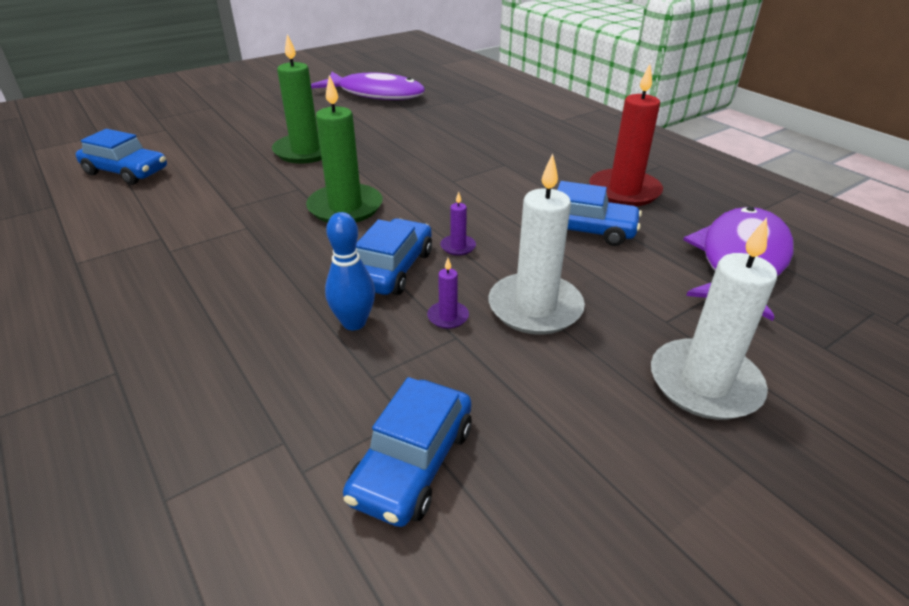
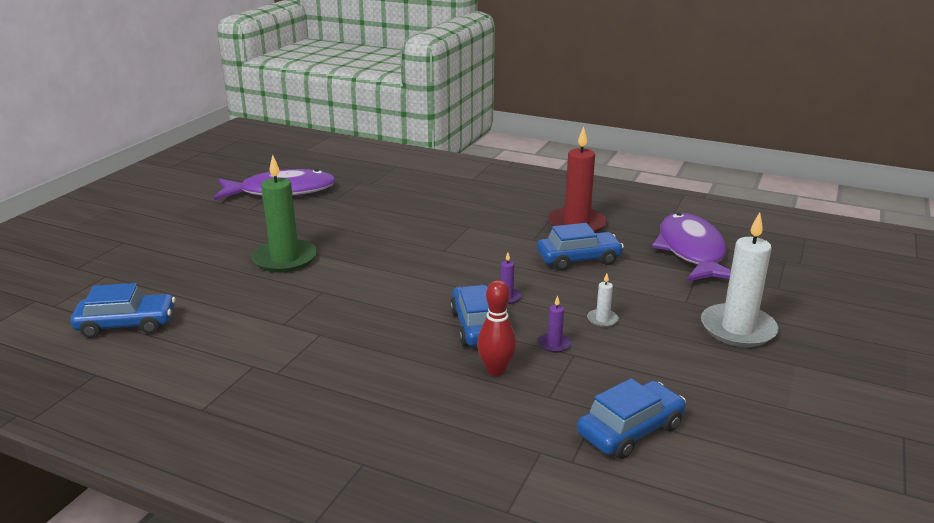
camera: 30 degrees left, 10 degrees down
(345, 207) = (383, 294): green candle -> none
(354, 322) = (496, 370): blue bowling pin -> red bowling pin
(413, 463) = (630, 430): blue car -> blue car turned 120 degrees counterclockwise
(535, 307) = (602, 320): white candle -> white candle, size x0.43

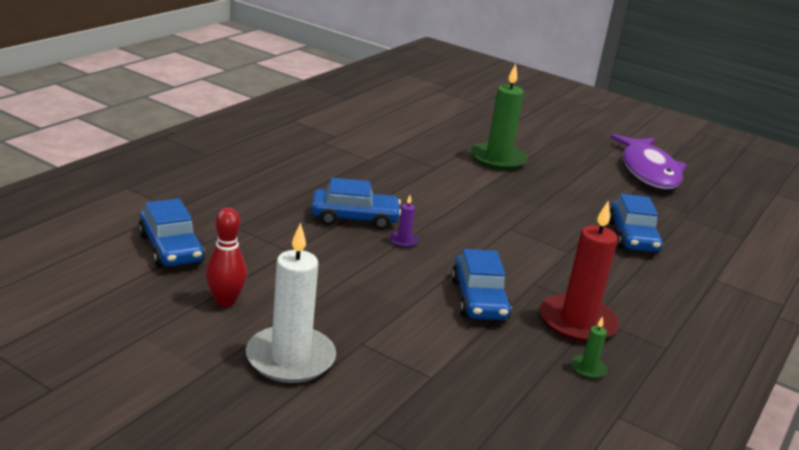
camera: 95 degrees right, 0 degrees up
(127, 324) = (405, 107): blue car -> blue car (632, 237)
(496, 370) = (285, 213): red bowling pin -> red bowling pin (225, 301)
(554, 344) = (310, 246): purple candle -> none
(602, 320) = (343, 280): white candle -> none
(631, 221) = (588, 369): none -> green candle
(691, 251) = (490, 391): purple fish -> none

